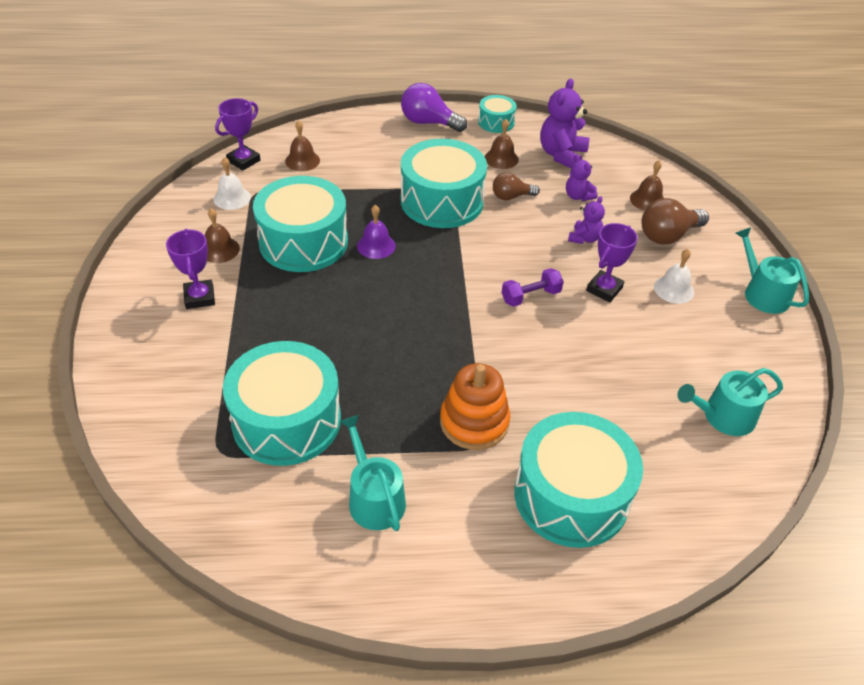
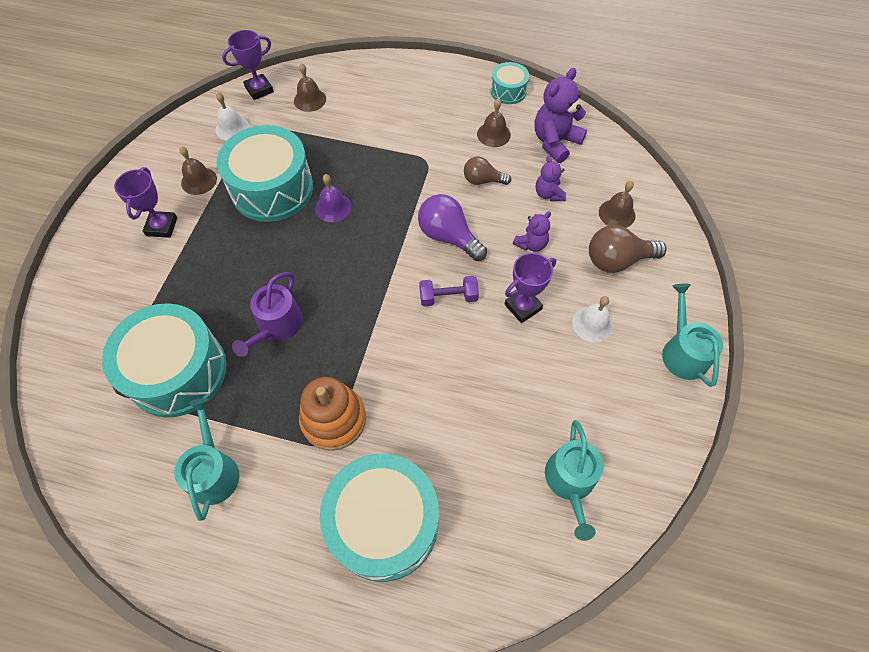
camera: 20 degrees right, 15 degrees up
(373, 357) = (277, 326): none -> purple watering can
(429, 123) = (443, 79): purple light bulb -> purple light bulb (448, 237)
(442, 201) = (415, 171): turquoise drum -> none
(723, 416) = (570, 482): turquoise watering can -> turquoise watering can turned 90 degrees counterclockwise

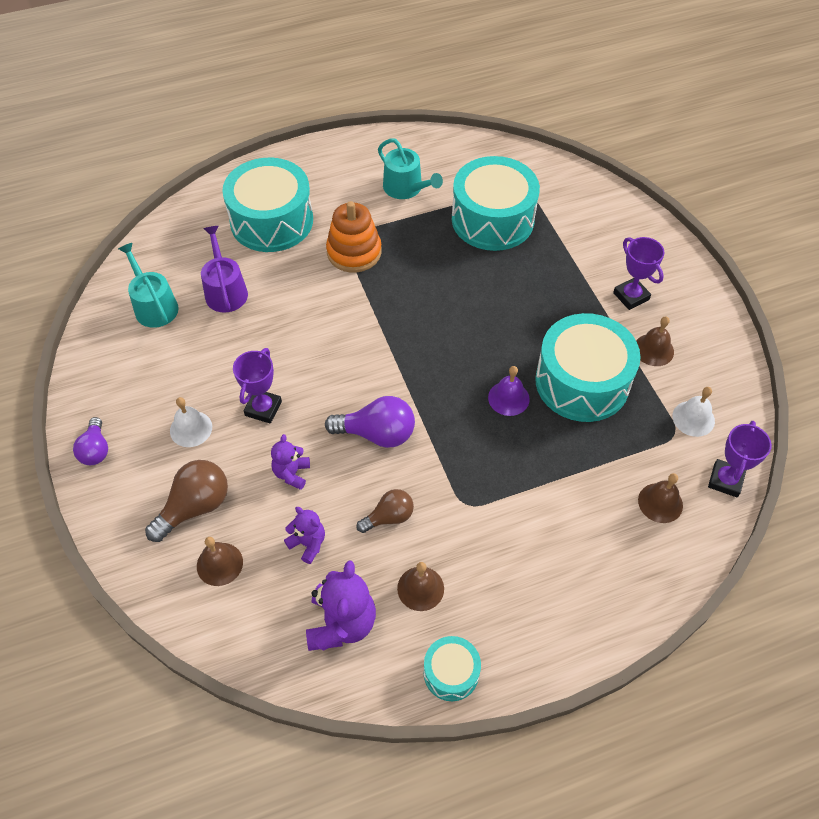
camera: 145 degrees right, 5 degrees down
(277, 326) = (454, 282): purple watering can -> purple watering can (225, 290)
(448, 297) = (335, 379): purple dumbbell -> none
(682, 352) = (95, 450): turquoise watering can -> purple light bulb

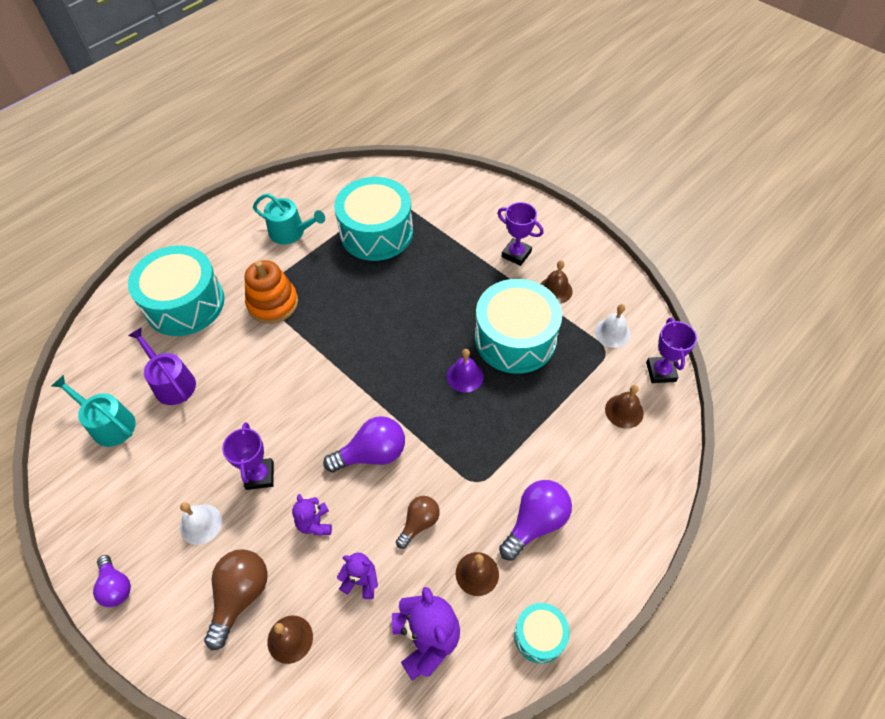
camera: 25 degrees left, 0 degrees up
(504, 568) = (535, 523): none -> purple light bulb

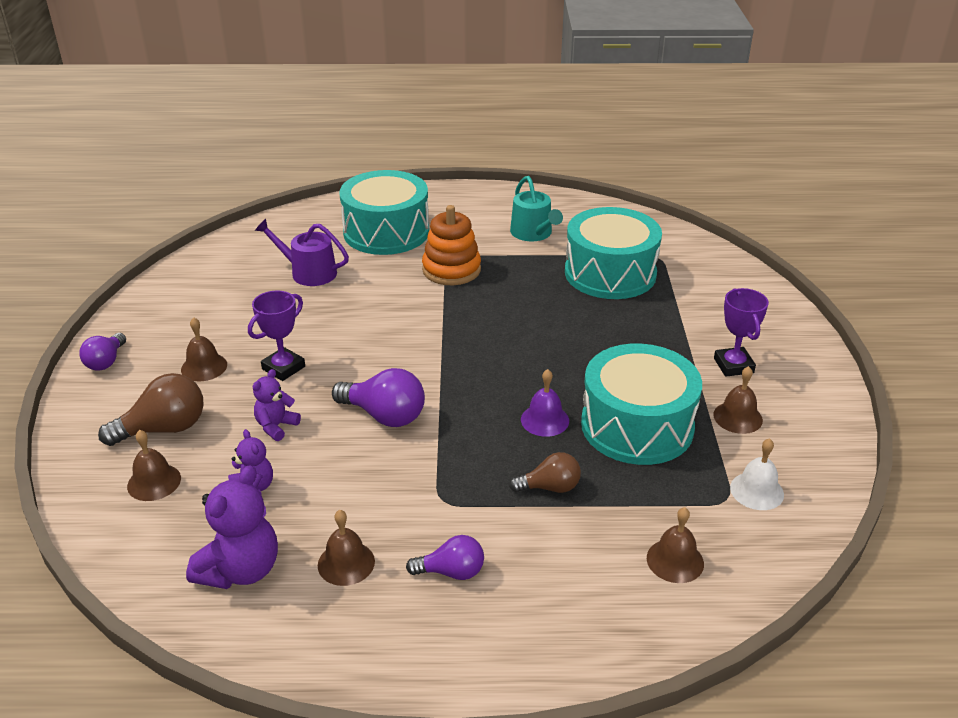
camera: 45 degrees right, 20 degrees down
(109, 424) = (235, 269): turquoise watering can -> none
(172, 383) = (308, 272): purple watering can -> purple watering can turned 75 degrees counterclockwise
(201, 524) = (204, 367): white bell -> brown bell
(419, 523) = (352, 489): brown light bulb -> brown light bulb (550, 487)
(535, 523) = (451, 572): purple light bulb -> purple light bulb, size x0.64
(539, 635) = (330, 654): turquoise drum -> none
(661, 372) = (770, 561): purple trophy -> none

